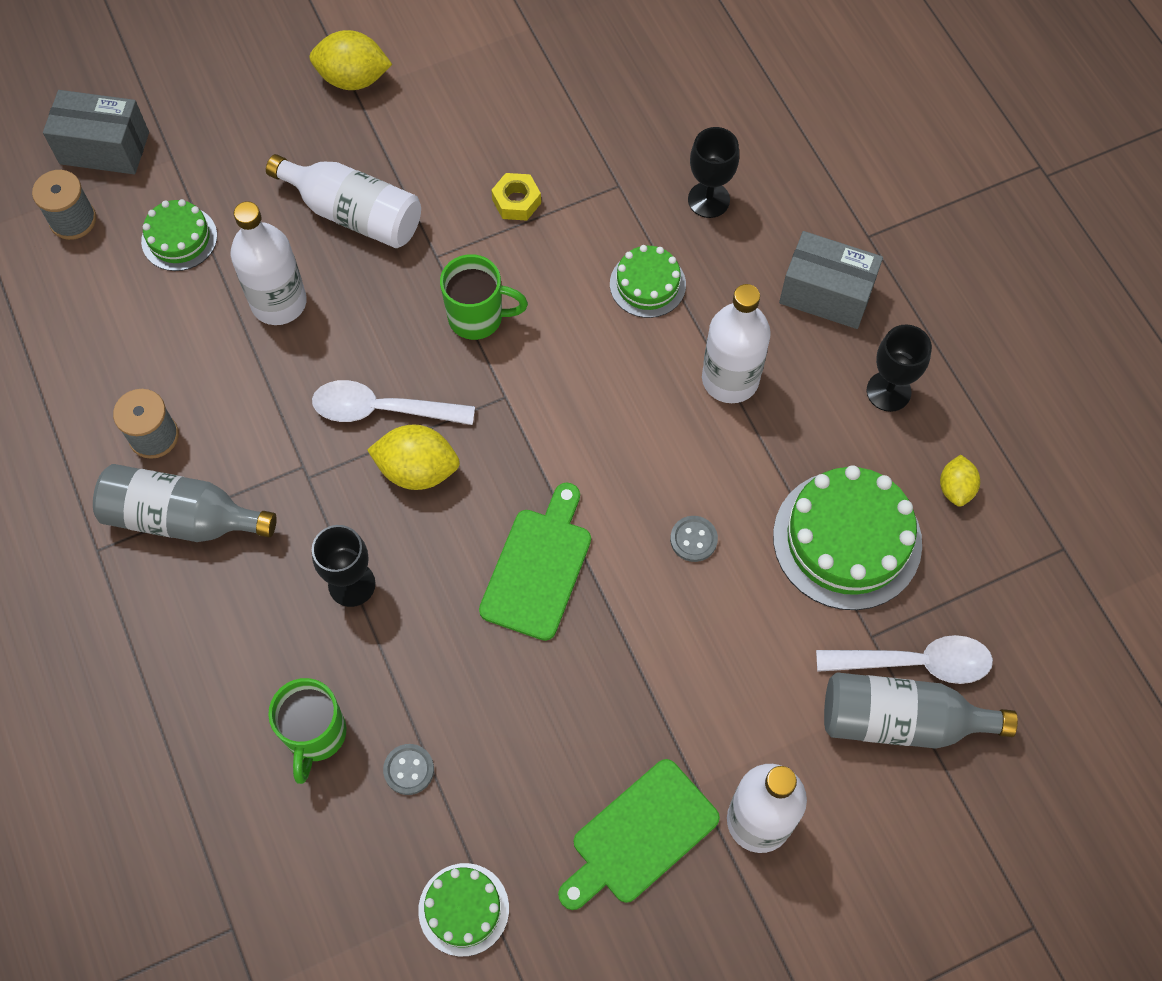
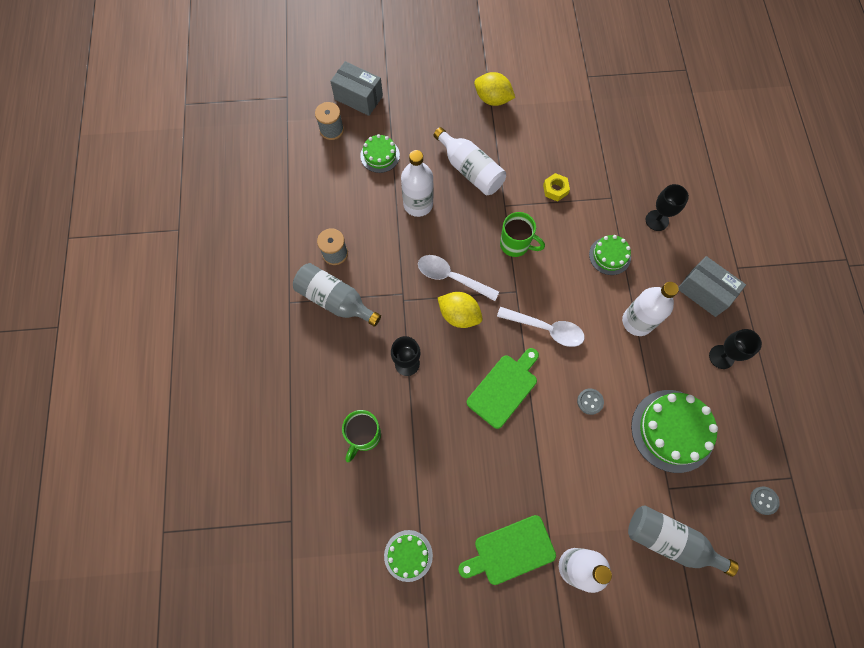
camera: 20 degrees right, 5 degrees up
(409, 770) = (404, 471): grey button -> grey button (763, 500)
(915, 662) = (688, 511): white spoon -> white spoon (546, 329)
(955, 488) = (741, 423): yellow lemon -> none

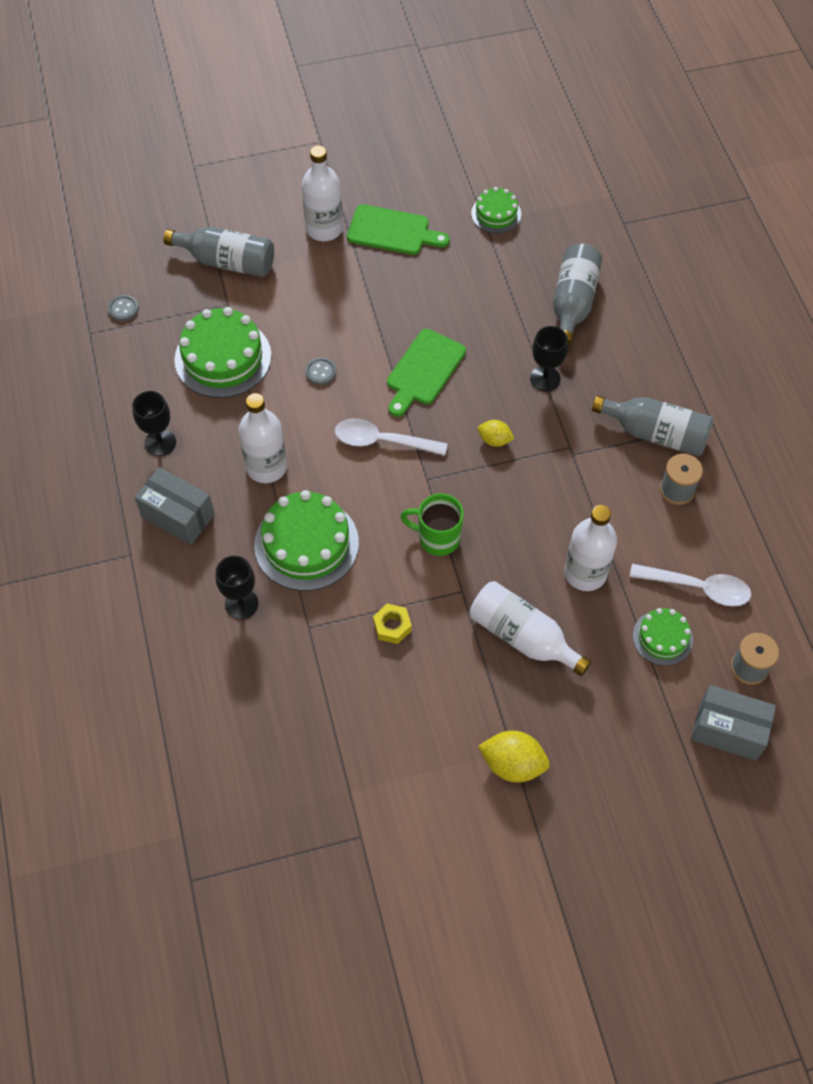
camera: 170 degrees right, 10 degrees down
(364, 436) = (573, 303): green mug -> grey bottle
(451, 277) = (515, 483): white spoon -> white spoon (698, 587)
(459, 315) = (494, 440): yellow lemon -> yellow lemon, size x0.60
(510, 551) = (392, 231): green cutting board -> green cutting board turned 45 degrees clockwise
(609, 255) = (306, 544): green cake -> green cake, size x1.80

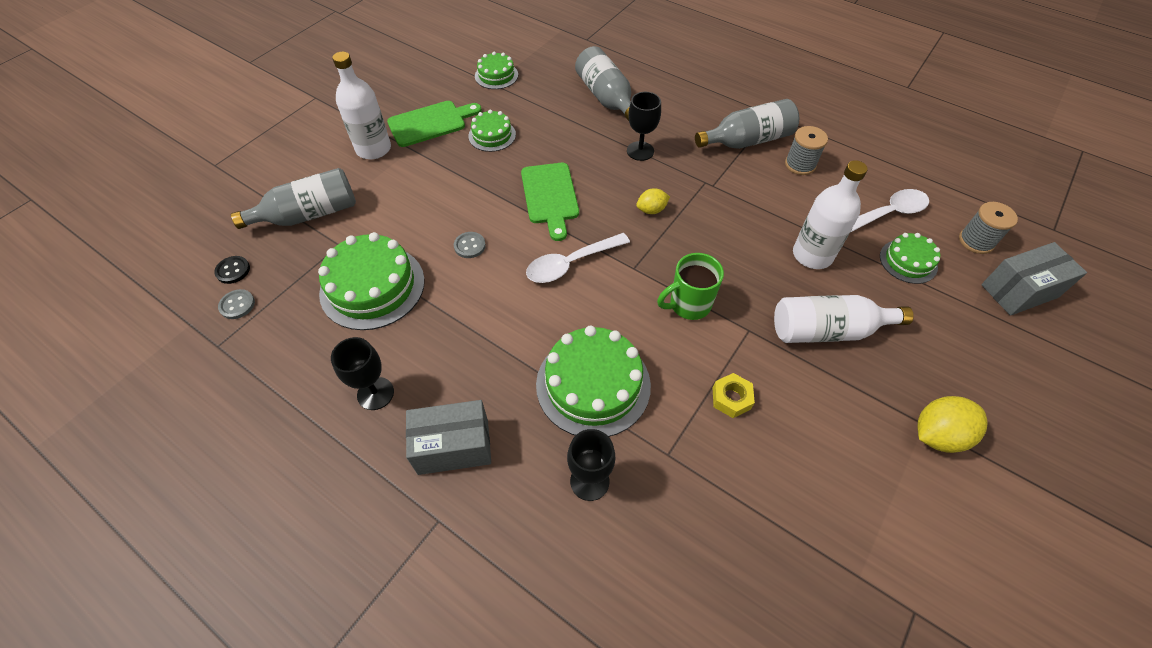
camera: 40 degrees left, 5 degrees down
(140, 277) = (233, 270): none -> black button
(266, 467) = (496, 347): white bottle -> none
(432, 278) = (492, 135): none -> green cake

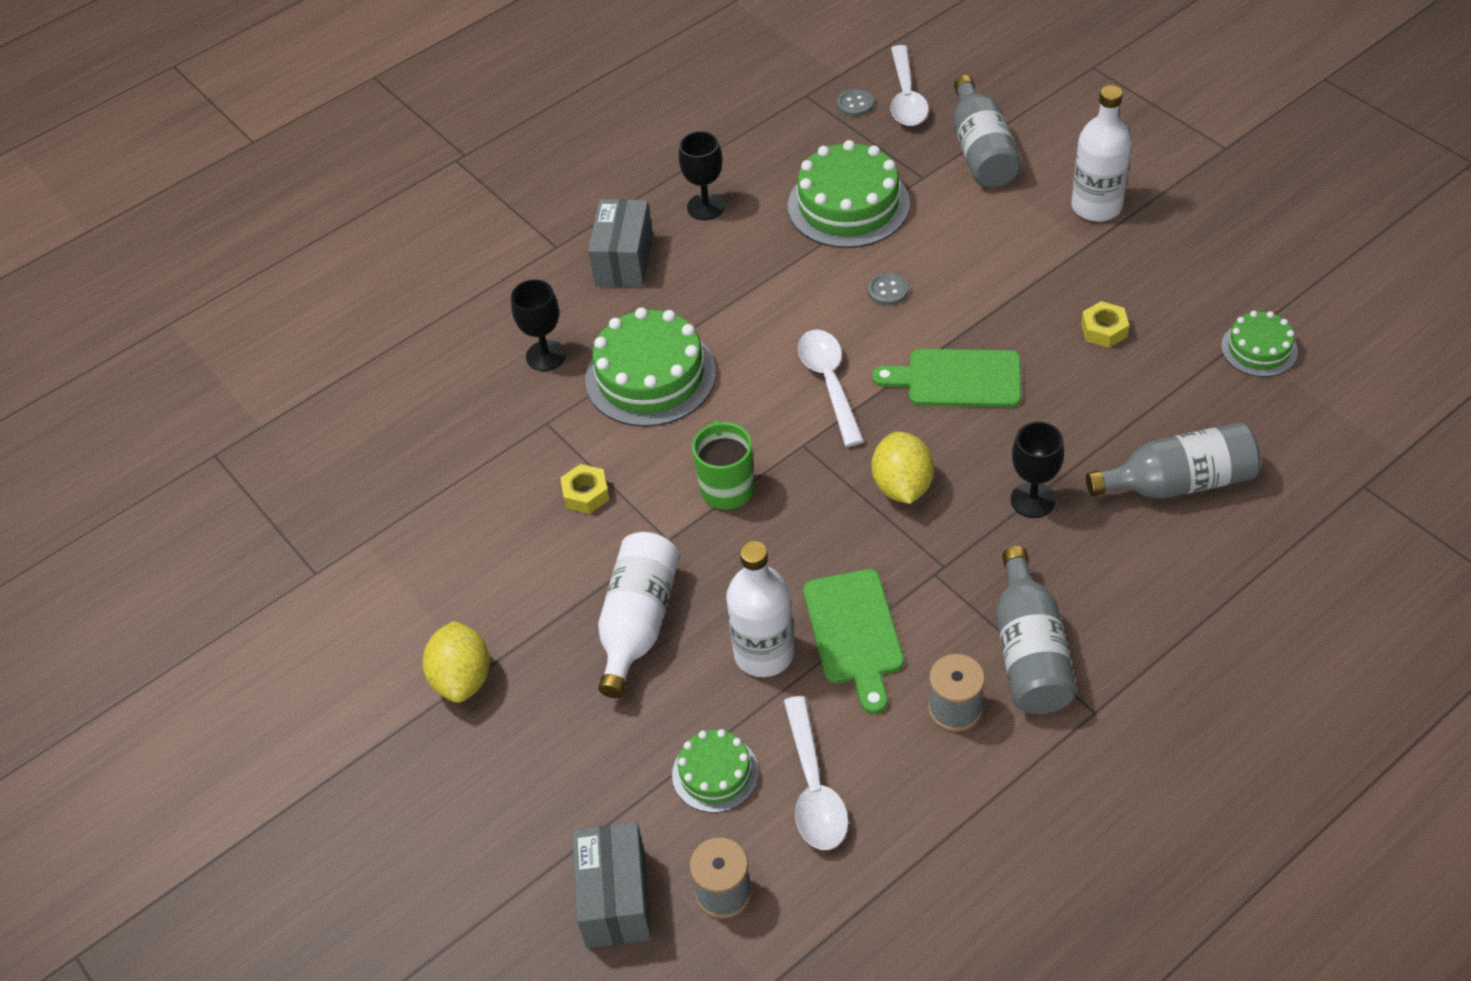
camera: 110 degrees right, 5 degrees down
(233, 270) = (906, 97): black button -> white spoon
(431, 123) = (1145, 265): green cutting board -> green cutting board (854, 633)
(492, 135) = (1104, 330): green cake -> yellow nut
(651, 210) = (902, 486): yellow lemon -> yellow lemon, size x1.66

